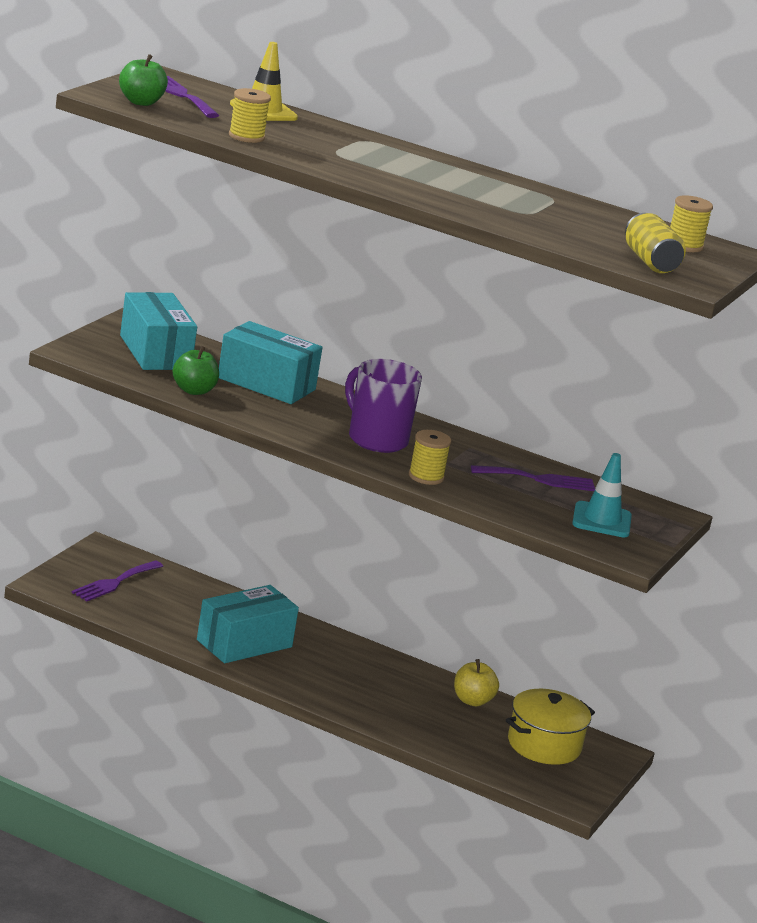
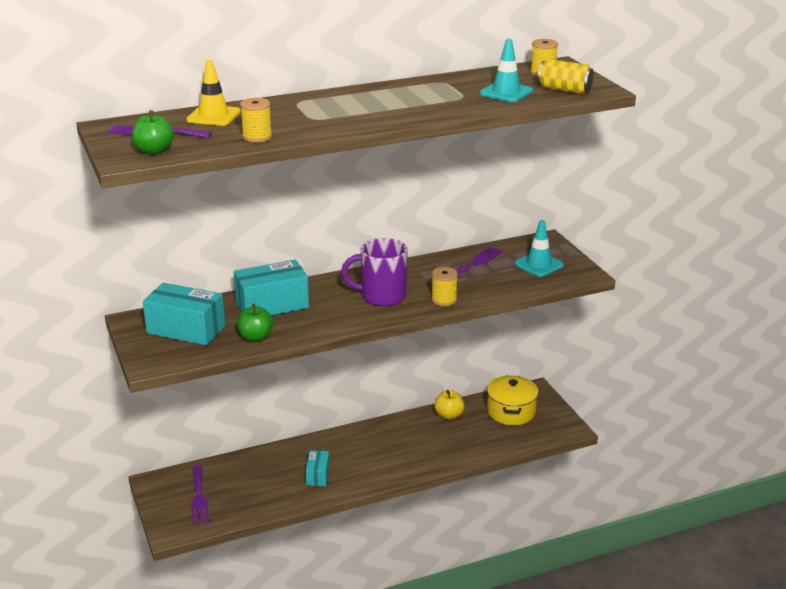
camera: 45 degrees left, 5 degrees up
(244, 643) = (318, 475): turquoise box -> turquoise box, size x0.55
(583, 233) = (506, 92): none -> turquoise traffic cone

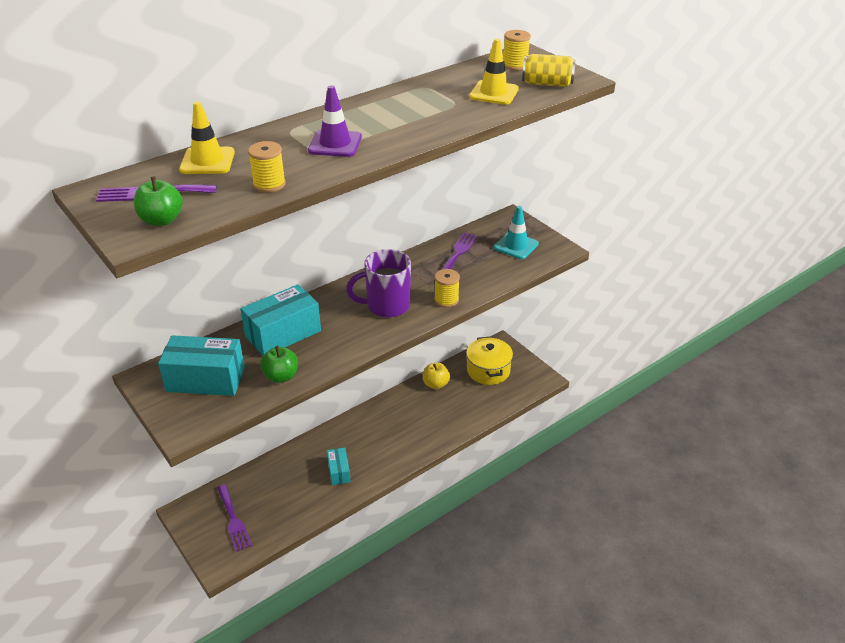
camera: 15 degrees left, 10 degrees up
(332, 115) = (335, 144): none -> purple traffic cone
(506, 92) = (494, 93): turquoise traffic cone -> yellow traffic cone

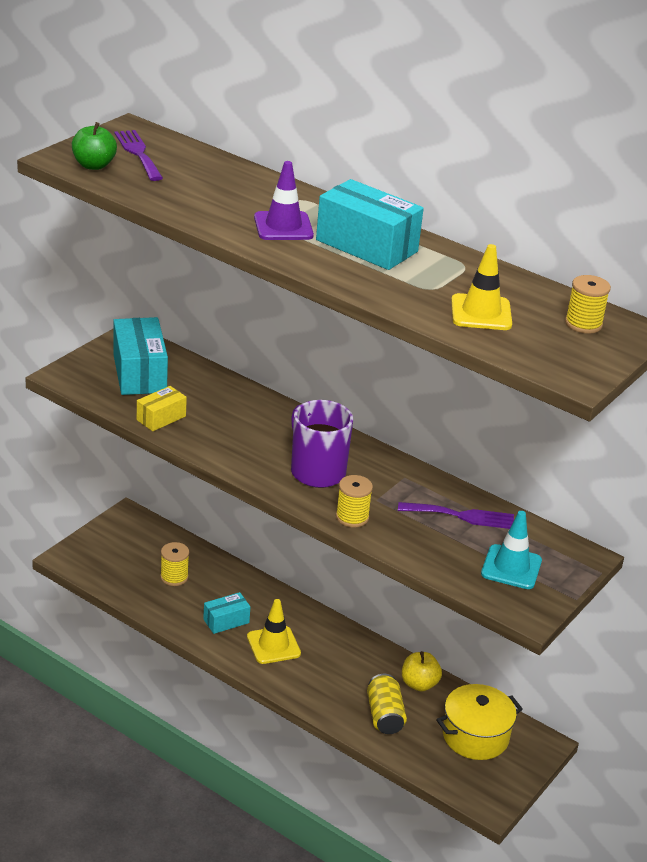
camera: 70 degrees right, 5 degrees down
(207, 161) = (211, 168): yellow traffic cone -> yellow traffic cone (273, 645)
(233, 520) = (128, 554): purple fork -> none
(269, 184) = (180, 203): yellow spool -> yellow spool (174, 577)
(281, 376) = (161, 418): green apple -> yellow box
(283, 334) = (231, 406): turquoise box -> turquoise box (366, 246)
(547, 84) = (539, 351): yellow can -> yellow can (384, 715)

